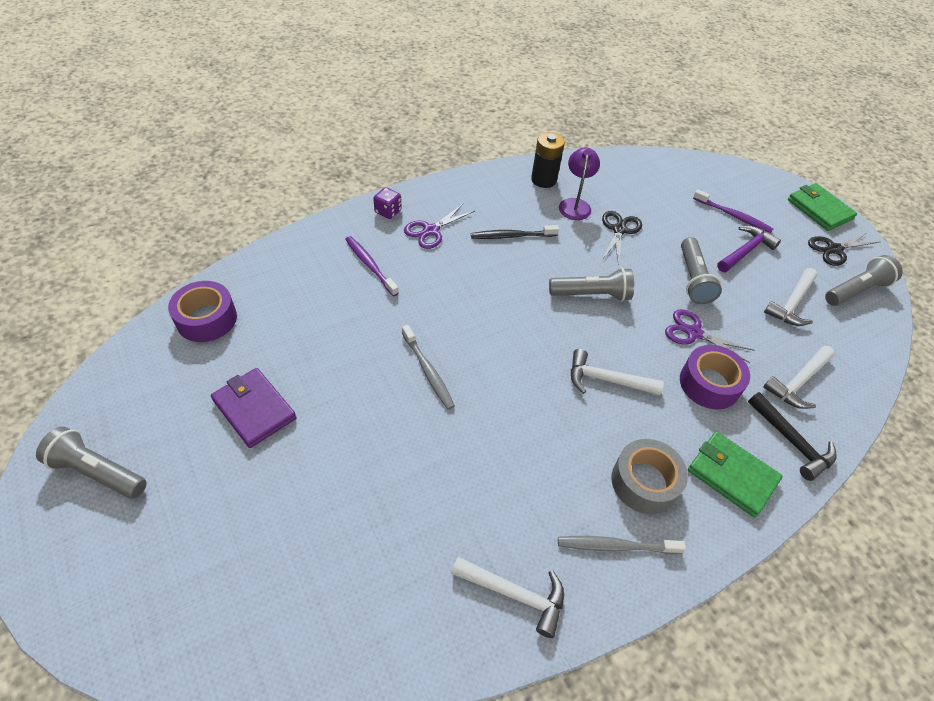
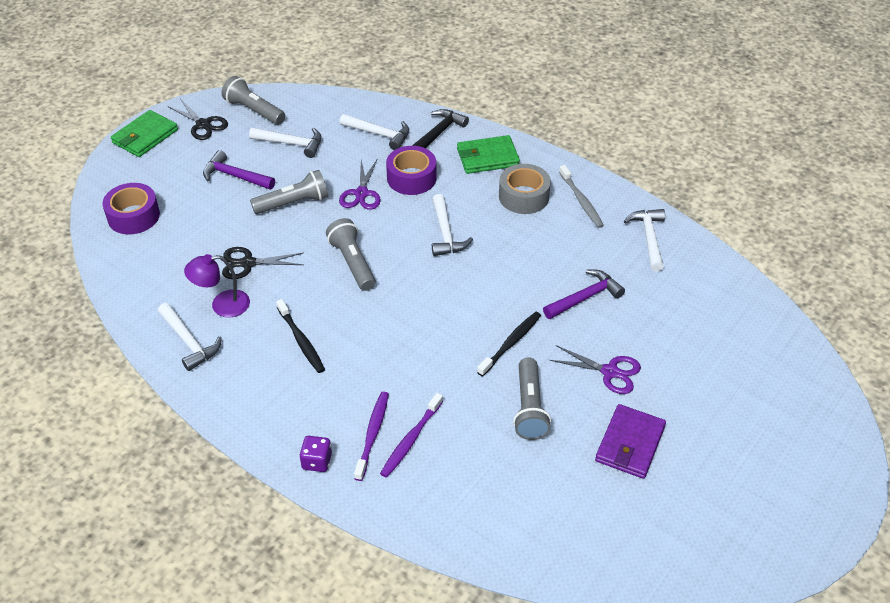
camera: 110 degrees left, 5 degrees down
(98, 472) = (760, 518): grey flashlight -> grey flashlight (529, 408)
(206, 319) = (566, 542): purple tape -> purple tape (133, 216)
(428, 371) = (511, 343): grey toothbrush -> black toothbrush
(431, 231) = (328, 410): purple scissors -> purple scissors (610, 372)
(452, 465) = (585, 298): none -> purple hammer
(544, 180) = (189, 342): black battery -> white hammer
(731, 475) = (487, 157): green wallet -> green wallet turned 60 degrees clockwise
(733, 216) = (183, 189): purple toothbrush -> purple toothbrush (372, 434)

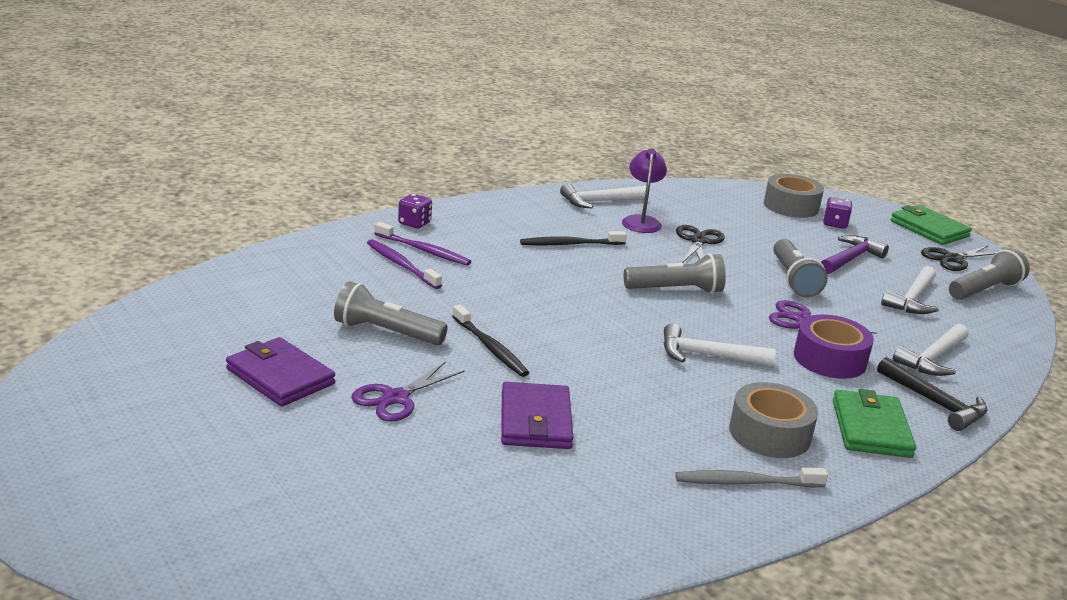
camera: 105 degrees right, 20 degrees down
(133, 216) = (791, 206): purple tape -> grey tape
(163, 188) = (834, 224): none -> purple dice
(585, 298) = (535, 421): purple hammer -> purple wallet
(649, 238) = (632, 520): white hammer -> none

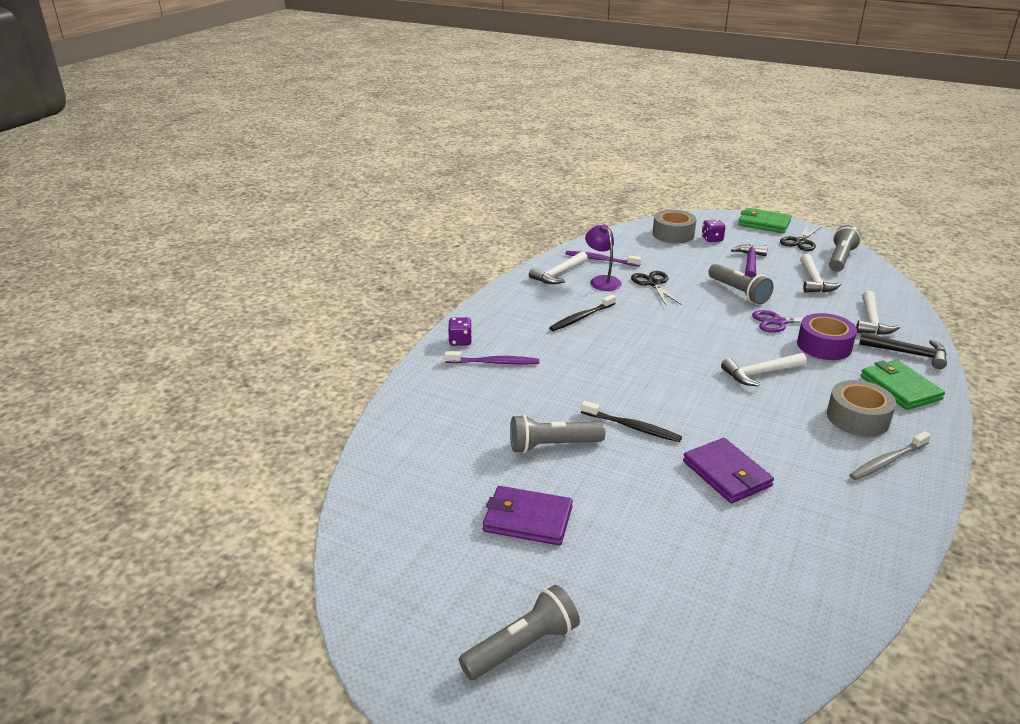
camera: 25 degrees left, 5 degrees up
(395, 398) = (624, 499): purple scissors -> none
(401, 265) = (494, 382): purple toothbrush -> purple toothbrush (600, 260)
(675, 290) = (685, 329): grey flashlight -> grey flashlight (522, 646)

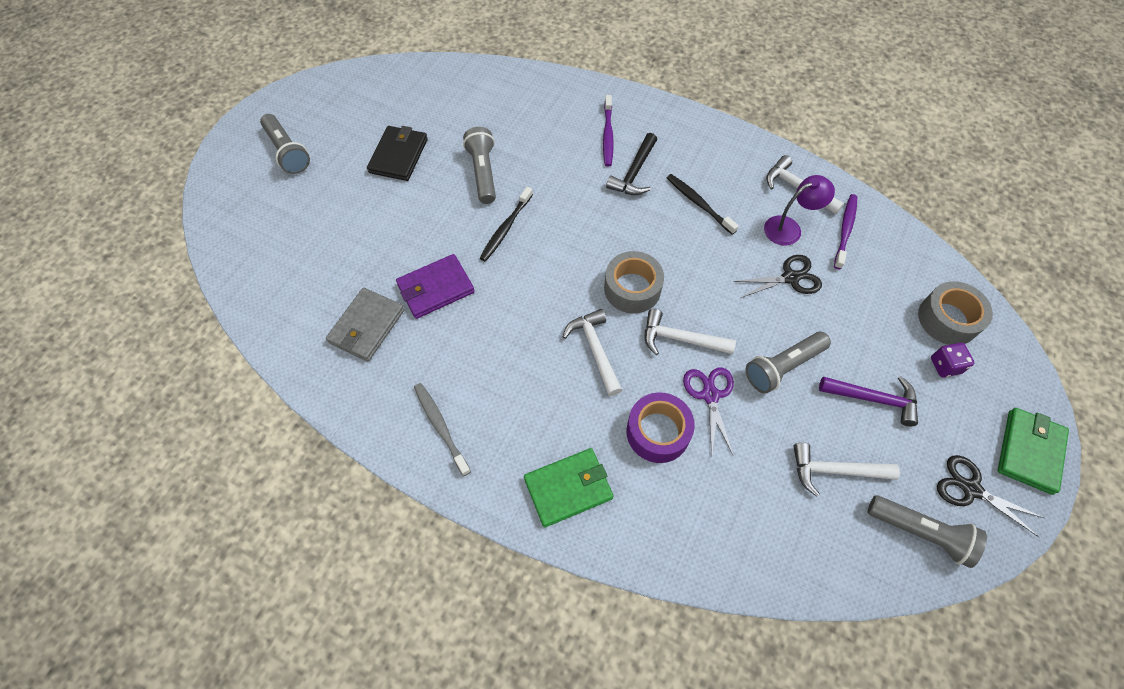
camera: 90 degrees right, 30 degrees up
(460, 341) = (644, 111): purple dice -> none
(527, 519) = (398, 156): purple wallet -> black wallet
(797, 525) = (367, 326): none -> grey wallet
(857, 418) = (512, 423): grey tape -> grey tape (632, 288)
(871, 321) = (726, 511): white hammer -> white hammer (680, 339)
(908, 354) = (645, 527): black hammer -> black hammer (634, 172)

